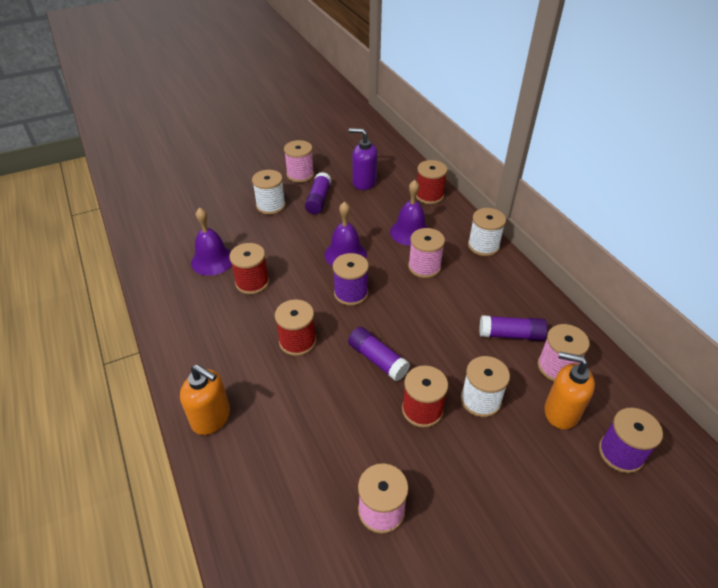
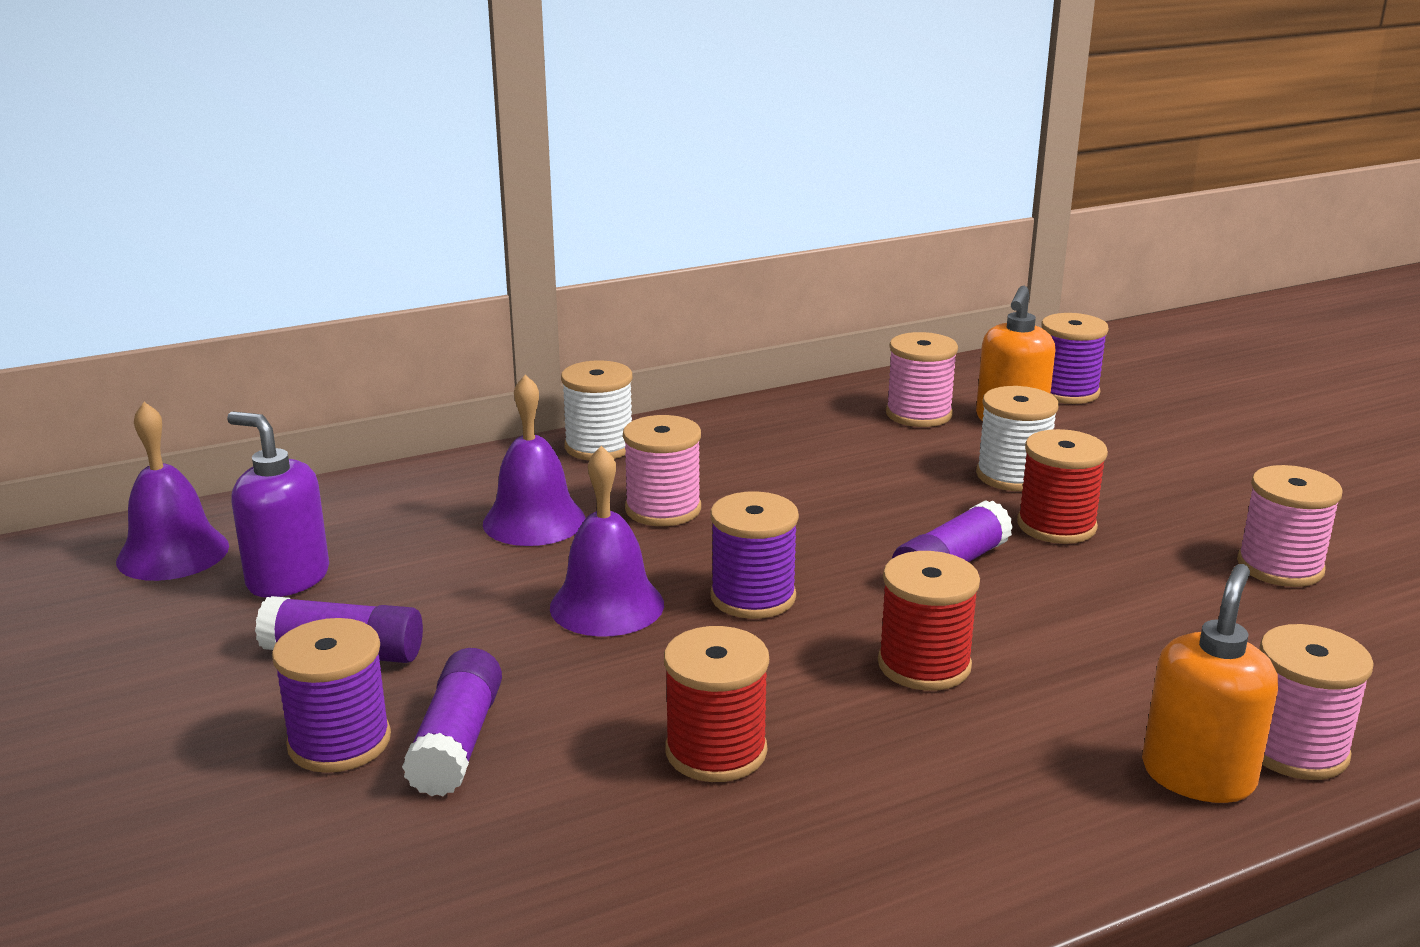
camera: 90 degrees left, 20 degrees down
(212, 260) = (608, 844): purple bell -> purple bell (173, 553)
(271, 206) = (339, 742): white spool -> purple spool
(300, 175) = (182, 691): pink spool -> pink spool (1294, 749)
(364, 182) = (287, 579): purple soap dispenser -> purple soap dispenser turned 105 degrees clockwise
(429, 196) = (393, 493): red spool -> none
(511, 335) = (853, 441): purple glue stick -> purple glue stick (457, 742)

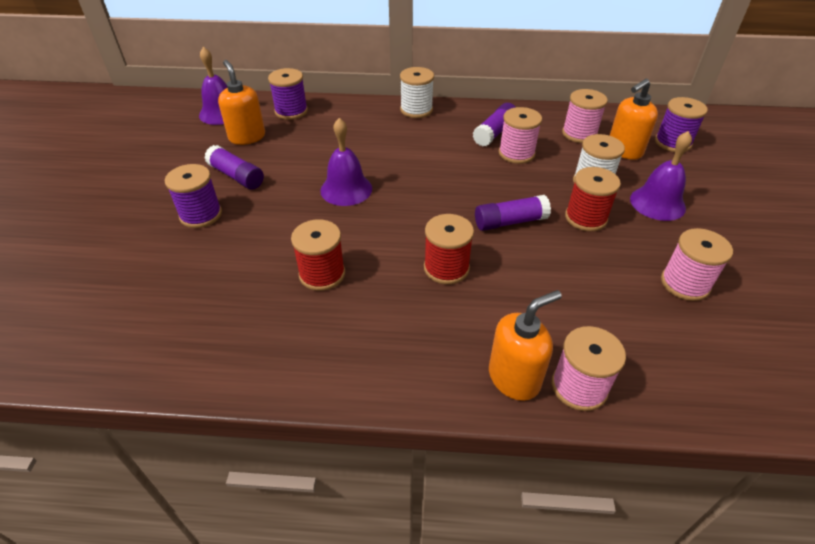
camera: 30 degrees right, 20 degrees up
(287, 579) = (247, 137): purple soap dispenser -> orange soap dispenser
(457, 742) = (237, 231): purple glue stick -> purple glue stick (494, 133)
(534, 521) = (356, 139): purple bell -> purple bell (657, 203)
(663, 509) = (412, 149): pink spool -> pink spool (516, 153)
(753, 597) = (407, 206): purple spool -> purple spool (291, 111)

